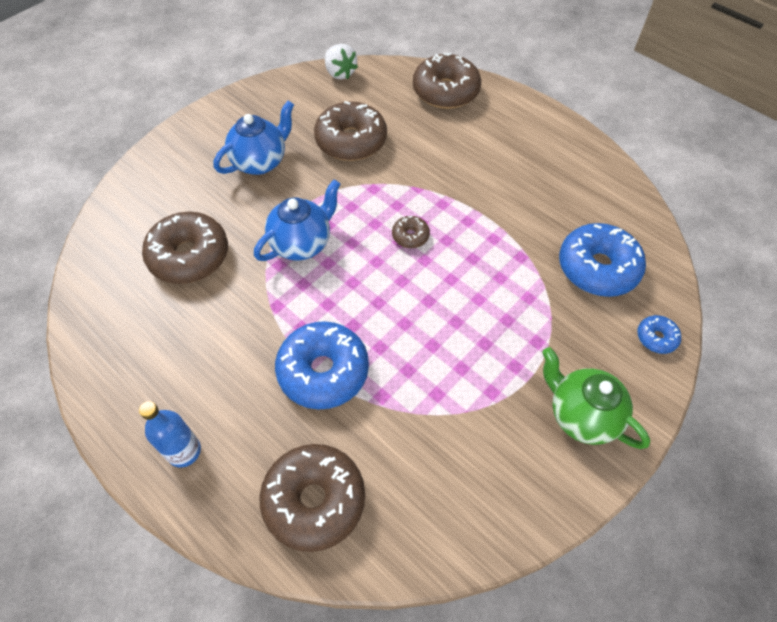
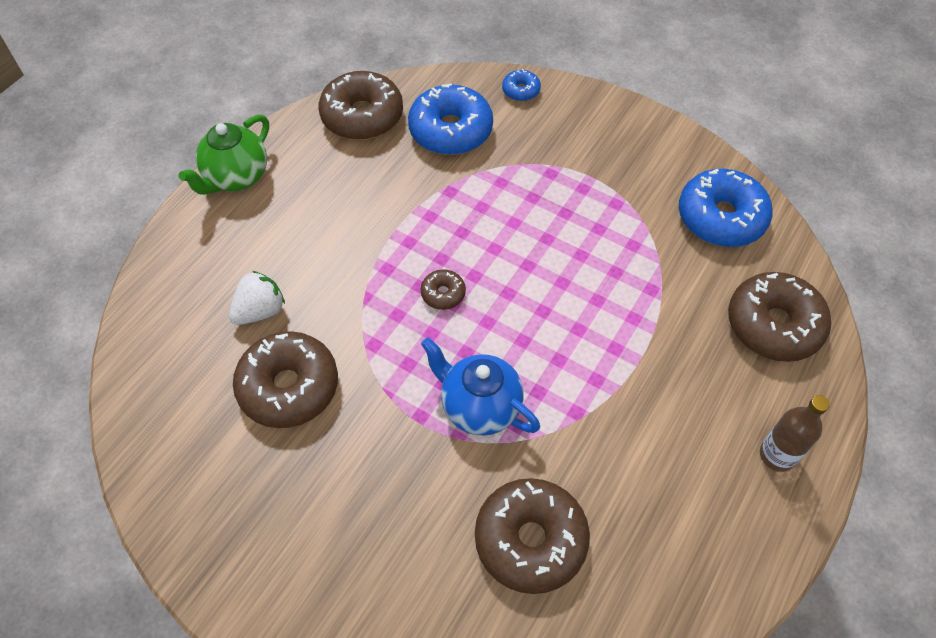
camera: 100 degrees left, 0 degrees up
(184, 451) = (777, 455): blue bottle -> brown bottle
(260, 162) = (344, 497): blue teapot -> none
(323, 371) = (642, 346): blue donut -> blue donut (721, 217)
(340, 73) = (138, 432): white strawberry -> white strawberry (260, 311)
(445, 91) = (179, 288): brown donut -> brown donut (362, 116)
(581, 415) = (616, 140): green teapot -> green teapot (236, 177)

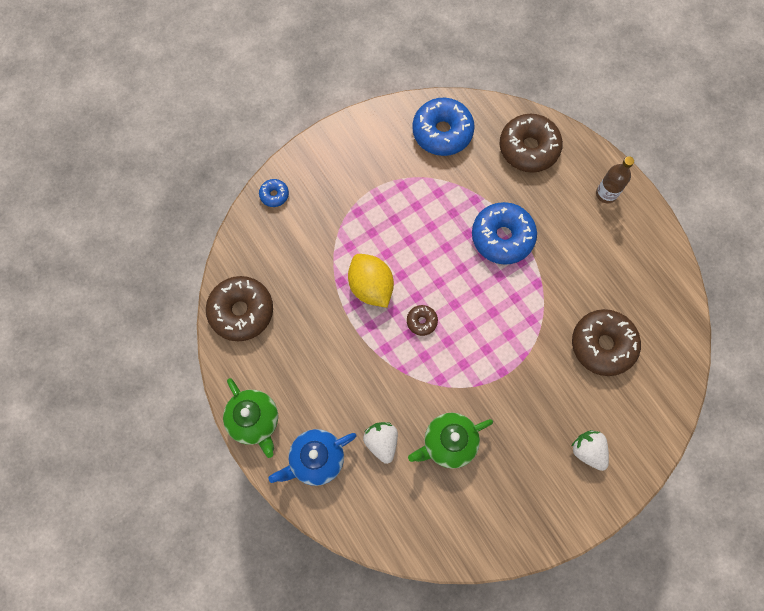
camera: 65 degrees left, 15 degrees up
(289, 387) = (448, 443): brown donut -> green teapot
(351, 580) = (588, 451): none -> white strawberry
(450, 130) = (287, 257): blue donut -> blue donut (502, 237)
(460, 223) = (371, 286): none -> yellow lemon
(479, 407) = (511, 335): blue teapot -> blue teapot (316, 459)

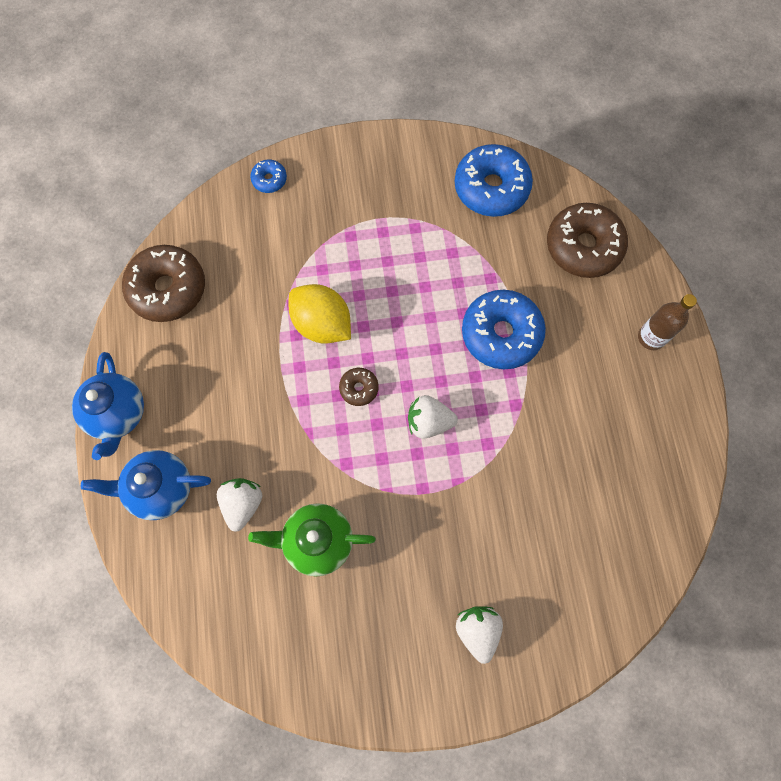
camera: 25 degrees right, 0 degrees up
(255, 421) = (118, 414): green teapot -> blue teapot
(371, 286) = (322, 324): yellow lemon -> yellow lemon turned 45 degrees counterclockwise
(483, 323) = (429, 422): none -> white strawberry
(602, 345) = (559, 512): brown donut -> none

